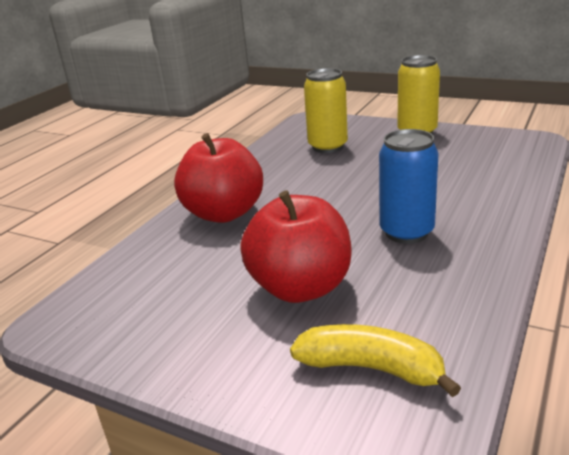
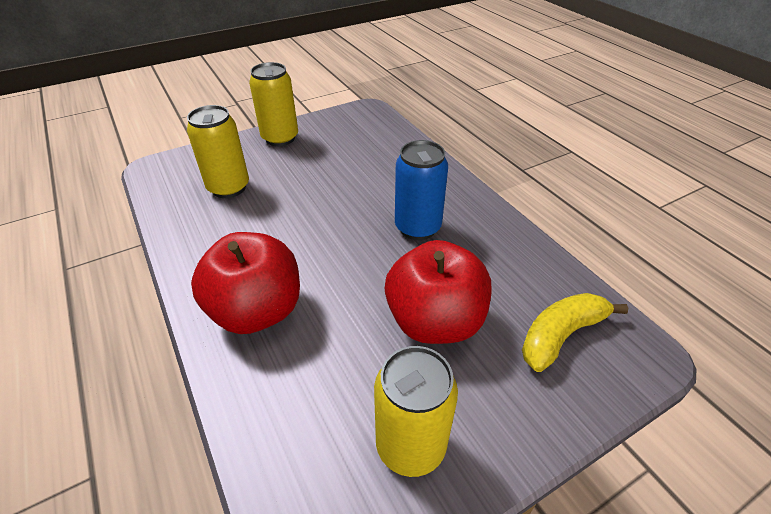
camera: 60 degrees left, 15 degrees up
(163, 326) = (410, 446): none -> yellow can

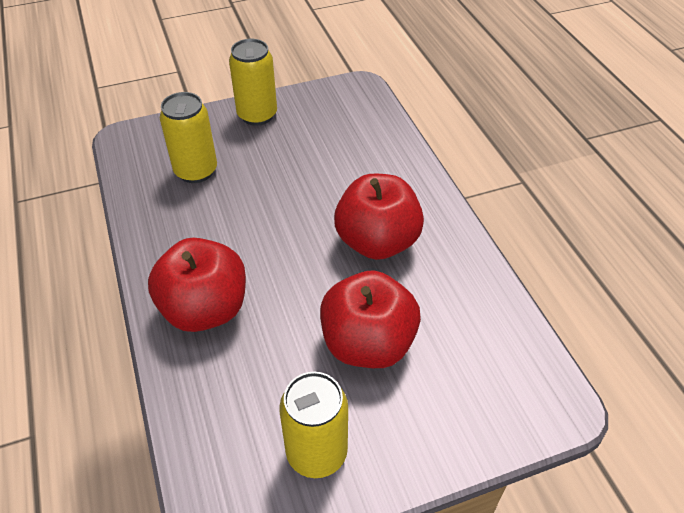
camera: 10 degrees right, 5 degrees up
(417, 227) = (377, 242): blue can -> red apple
(561, 335) = (485, 376): yellow banana -> none

